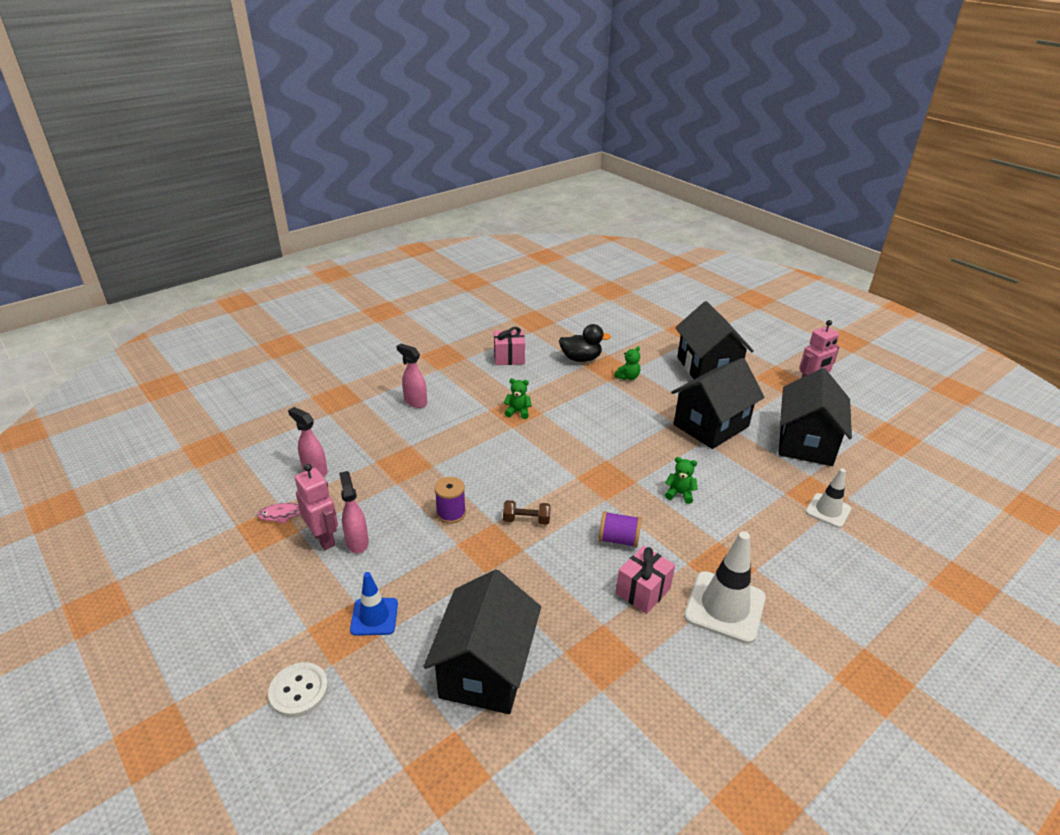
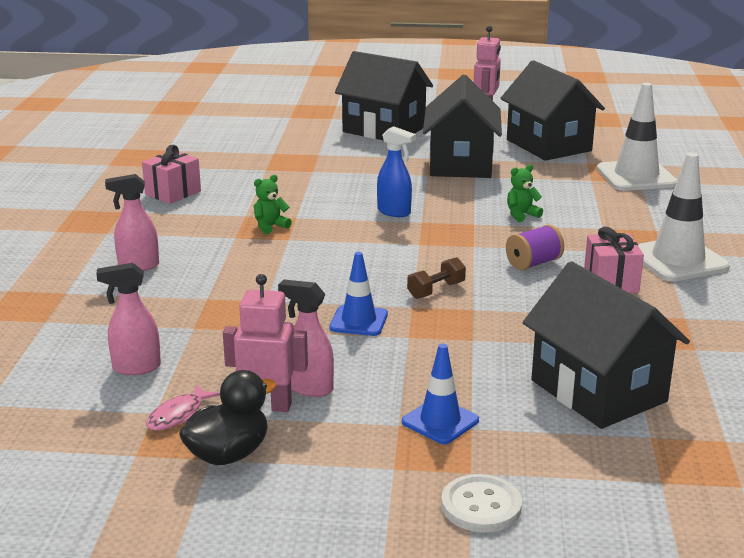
camera: 45 degrees left, 10 degrees down
(451, 513) = (358, 321): purple spool -> blue traffic cone
(581, 359) = (252, 166): black duck -> black duck (228, 454)
(602, 442) = (394, 212): none -> blue spray bottle
(628, 377) = (325, 161): green teddy bear -> none
(828, 510) = (636, 176): white traffic cone -> white traffic cone, size x1.65

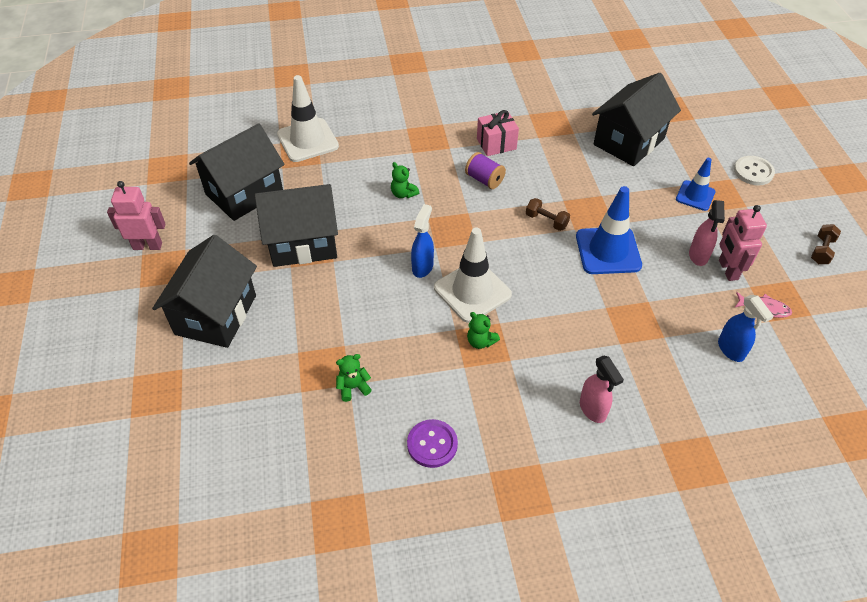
camera: 105 degrees left, 25 degrees up
(136, 368) = (731, 350): pink spray bottle -> blue spray bottle
(173, 193) = (432, 444): pink gift -> purple button
(228, 454) = (782, 273): black duck -> none
(248, 516) = (821, 251): none -> brown dumbbell
(261, 170) = (353, 387): none -> green teddy bear
(358, 321) = (608, 251): blue traffic cone -> blue traffic cone, size x1.65
(677, 260) = (452, 118): white traffic cone -> white traffic cone (472, 291)

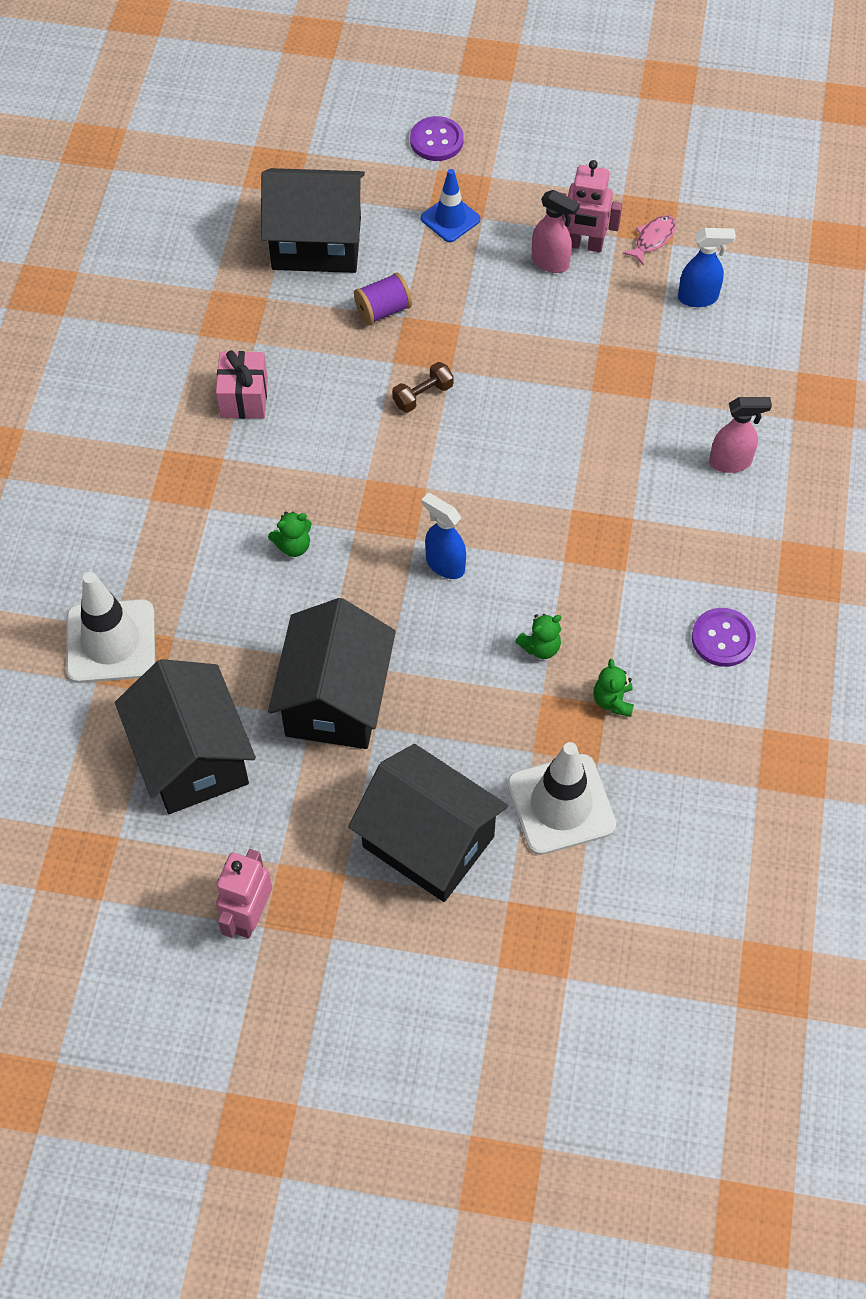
camera: 70 degrees left, 10 degrees up
(472, 291) = (510, 521): white traffic cone -> white traffic cone (561, 804)
(480, 341) = (593, 539): green teddy bear -> green teddy bear (540, 647)
(484, 180) = (311, 438): purple spool -> purple spool (383, 310)
(608, 251) = (503, 350): blue traffic cone -> none
(628, 141) = (316, 243): black house -> black house turned 60 degrees counterclockwise
(753, 172) = (436, 140): white button -> purple button
(821, 251) = (592, 143): brown dumbbell -> none

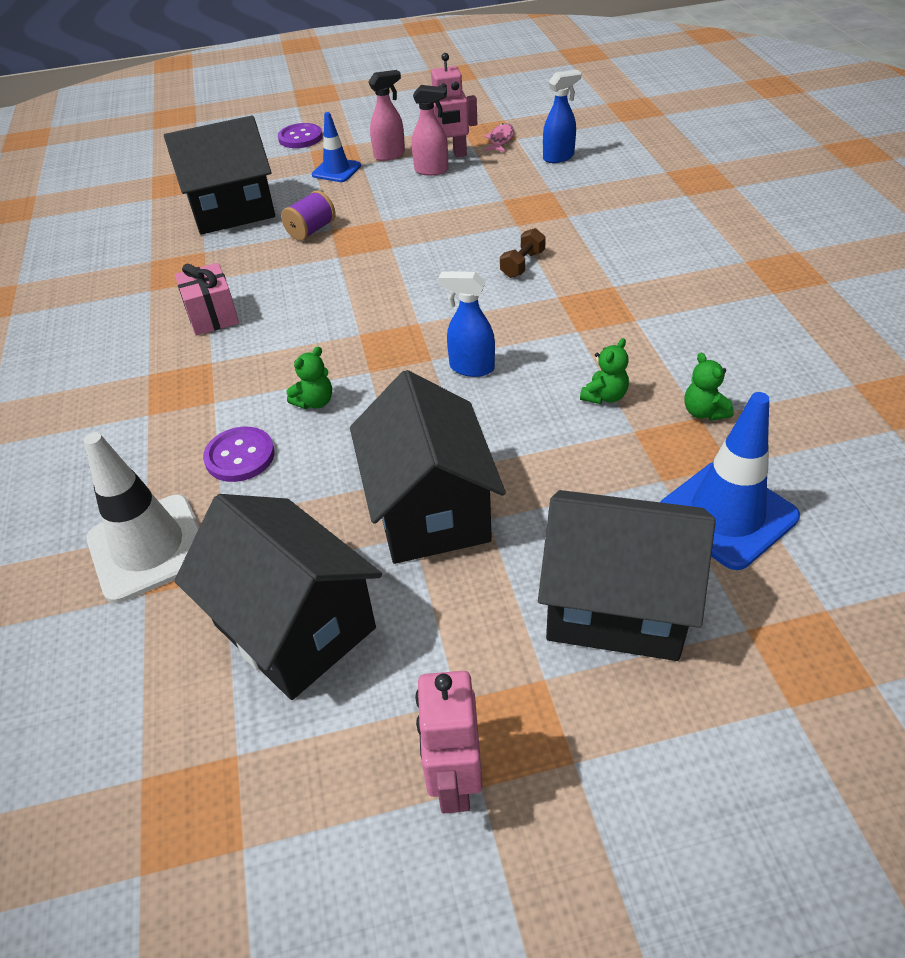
camera: 20 degrees left, 15 degrees down
(423, 395) = (377, 268): brown dumbbell -> brown dumbbell (522, 264)
(561, 804) = (726, 514): white traffic cone -> blue traffic cone
(723, 638) = (759, 335): purple button -> purple button (240, 456)
(730, 462) = (662, 231): pink spray bottle -> pink spray bottle (390, 155)

